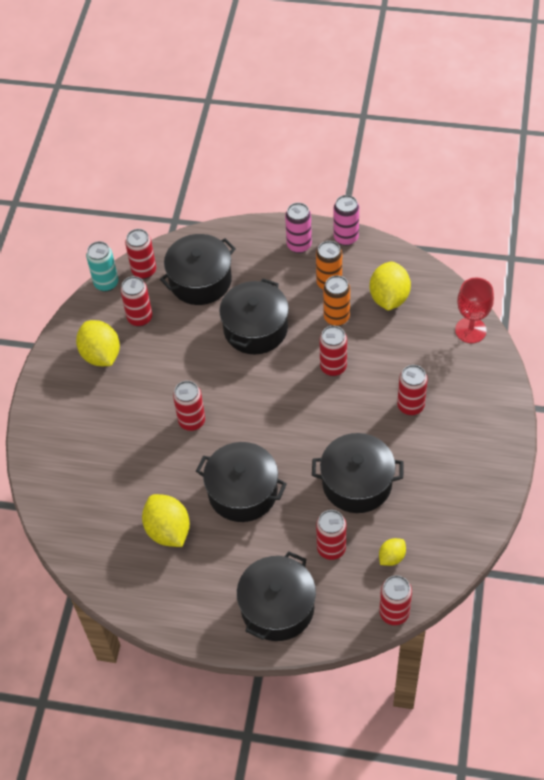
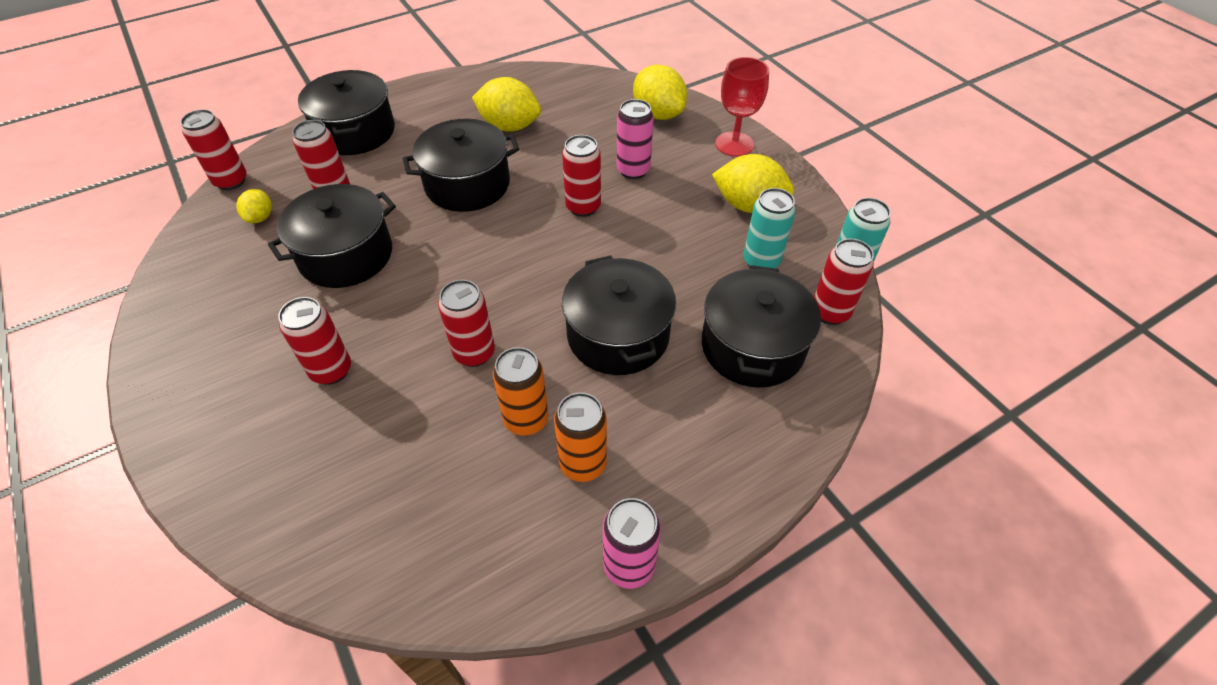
camera: 135 degrees right, 5 degrees down
(140, 318) = (761, 261): red can -> turquoise can
(299, 245) = (686, 494): pink can -> pink can (633, 170)
(389, 298) = (471, 505): yellow lemon -> yellow lemon (658, 114)
(470, 330) = (297, 541): red goblet -> red goblet (734, 144)

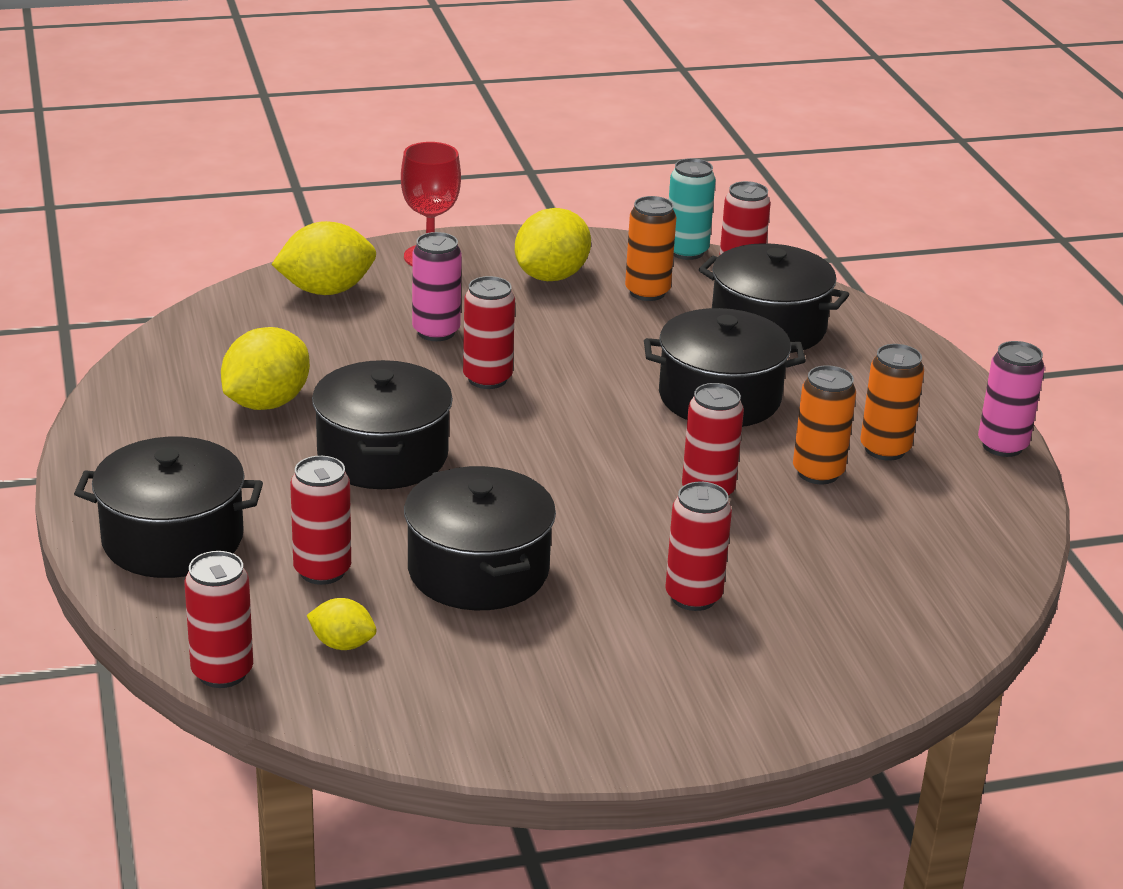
camera: 75 degrees left, 20 degrees down
(761, 261) = (647, 292): turquoise can -> orange can

